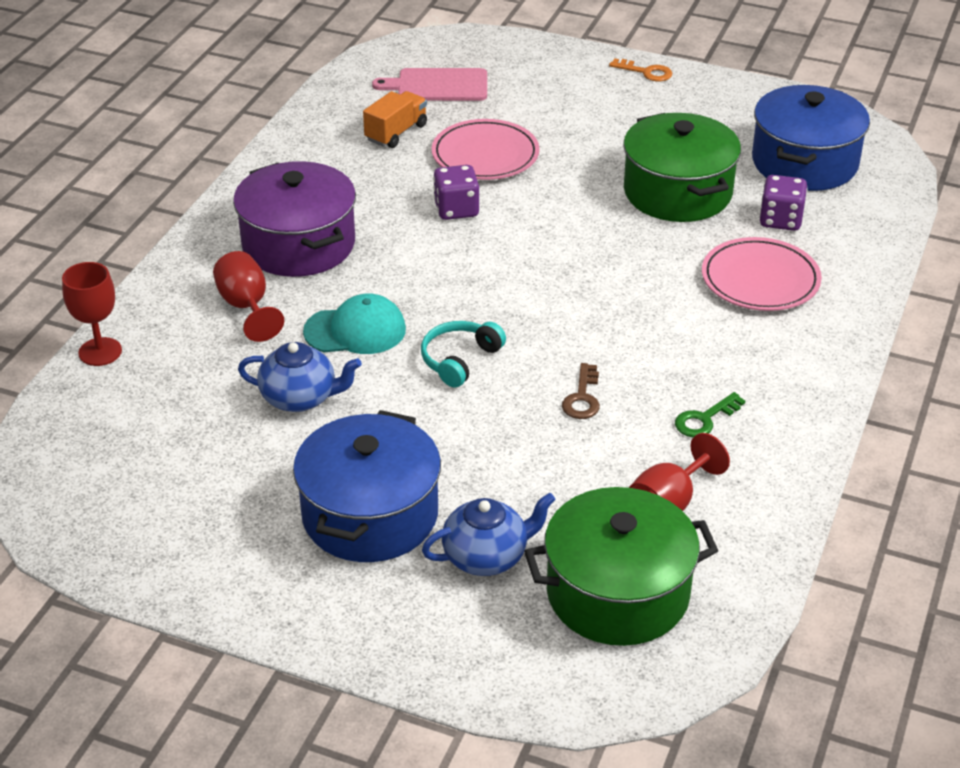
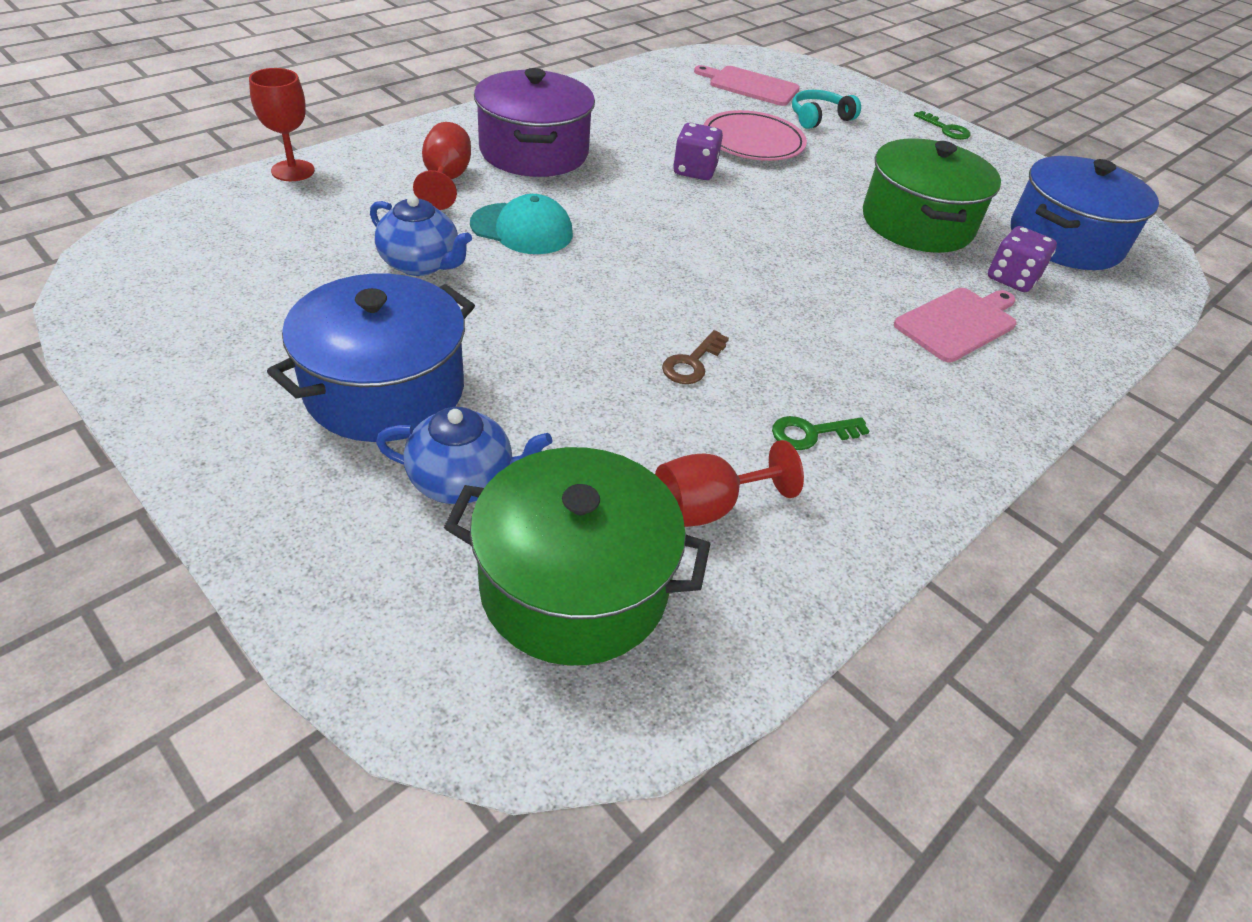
camera: 20 degrees right, 5 degrees up
(396, 133) = (687, 104): orange truck -> none
(459, 360) = (597, 285): turquoise headphones -> turquoise headphones (819, 118)
(646, 72) = (945, 129): orange key -> green key
(760, 280) = (958, 323): pink plate -> pink cutting board

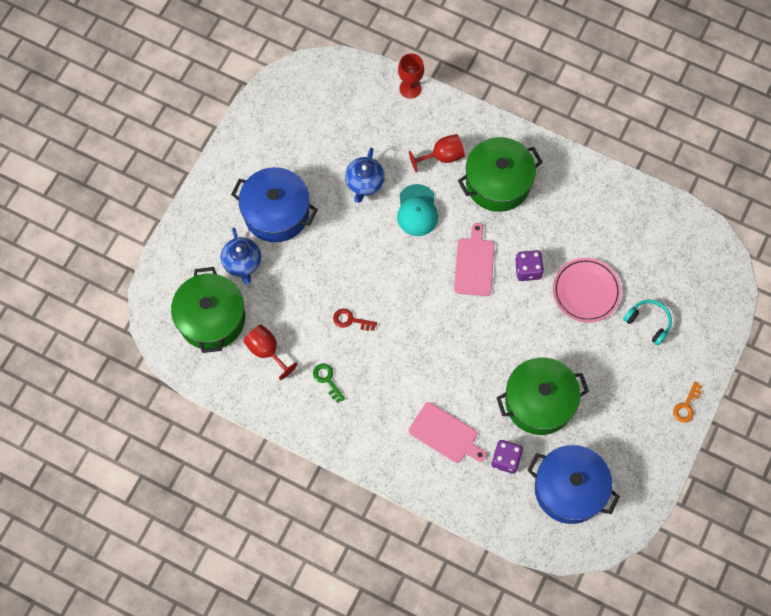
camera: 75 degrees right, 25 degrees up
(534, 152) = (498, 183): purple pot -> green pot
(692, 363) = (351, 320): brown key -> red key
(750, 86) = (671, 269): pink cutting board -> pink cutting board (474, 264)
(945, 129) = (686, 406): green key -> orange key

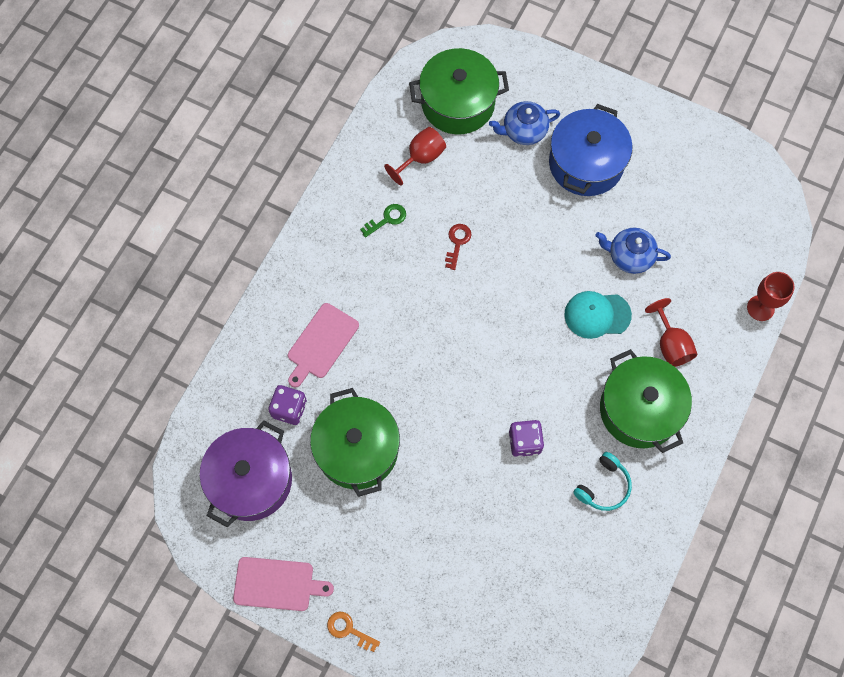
camera: 90 degrees right, 0 degrees up
(474, 264) = (530, 379): pink cutting board -> pink cutting board (277, 584)
(569, 489) = (251, 480): blue pot -> purple pot
(586, 291) = (498, 512): pink plate -> none
(648, 322) = (458, 589): turquoise headphones -> turquoise headphones (603, 486)

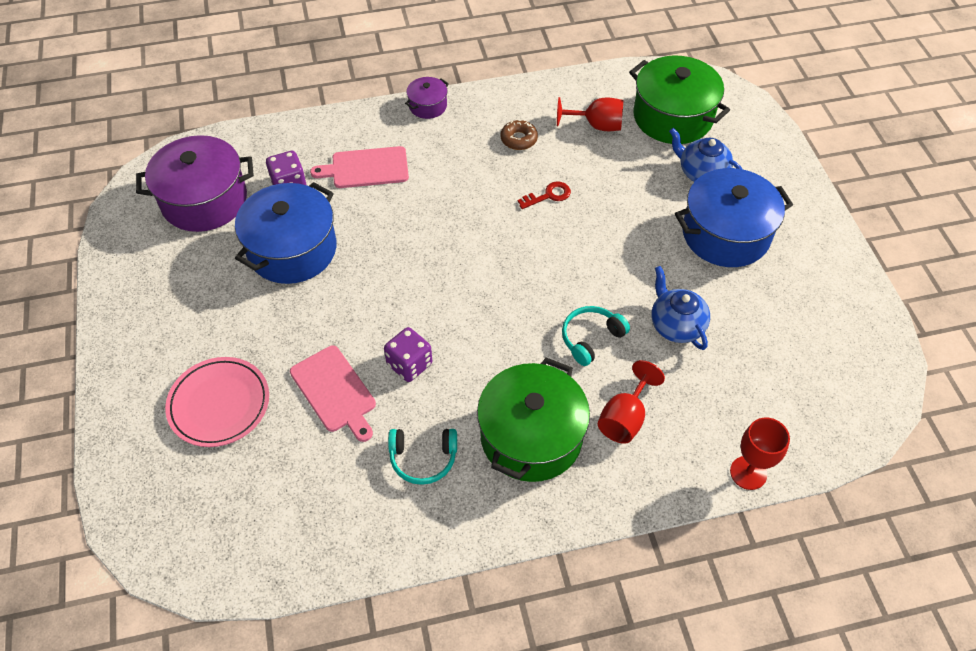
camera: 50 degrees right, 15 degrees down
(277, 584) = (123, 274): pink cutting board -> pink cutting board (335, 391)
(295, 254) = (428, 106): none -> purple pot
(349, 630) = (117, 350): orange key -> none
(357, 449) = (292, 249): green pot -> blue pot
(387, 219) = (518, 139): green key -> brown donut
(456, 587) = (219, 404): none -> pink plate
(597, 315) = (591, 338): turquoise cap -> turquoise headphones

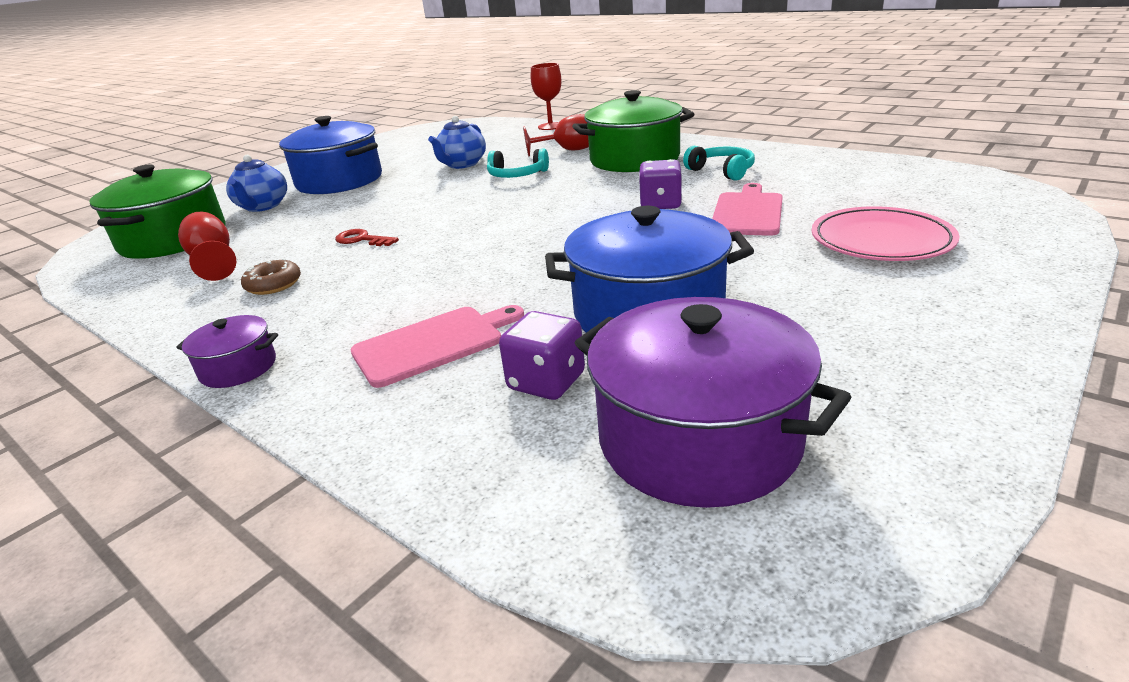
camera: 125 degrees left, 25 degrees down
(366, 168) = (433, 344): pink cutting board -> pink cutting board turned 75 degrees counterclockwise

